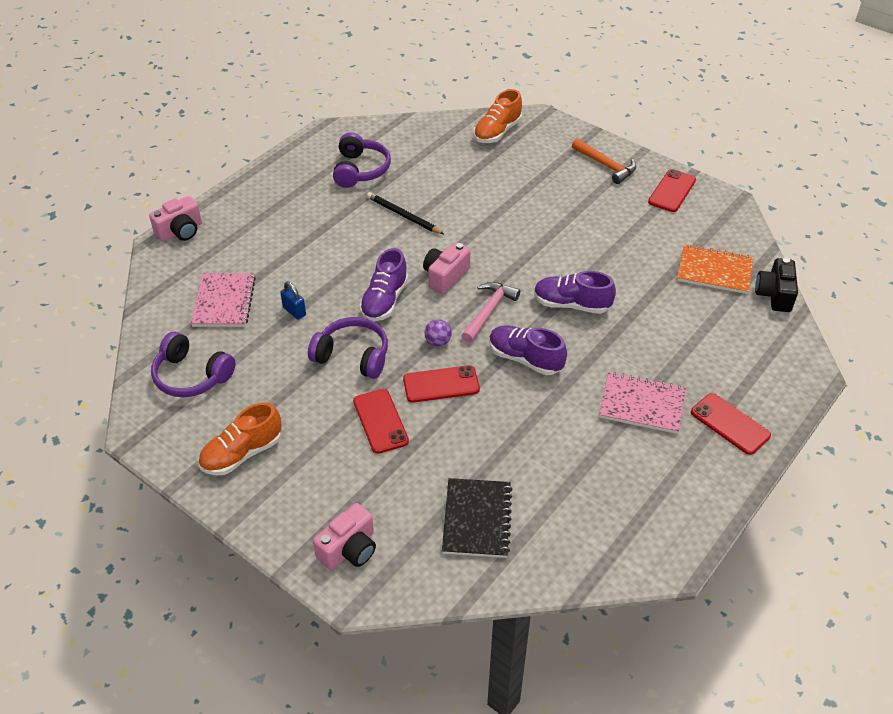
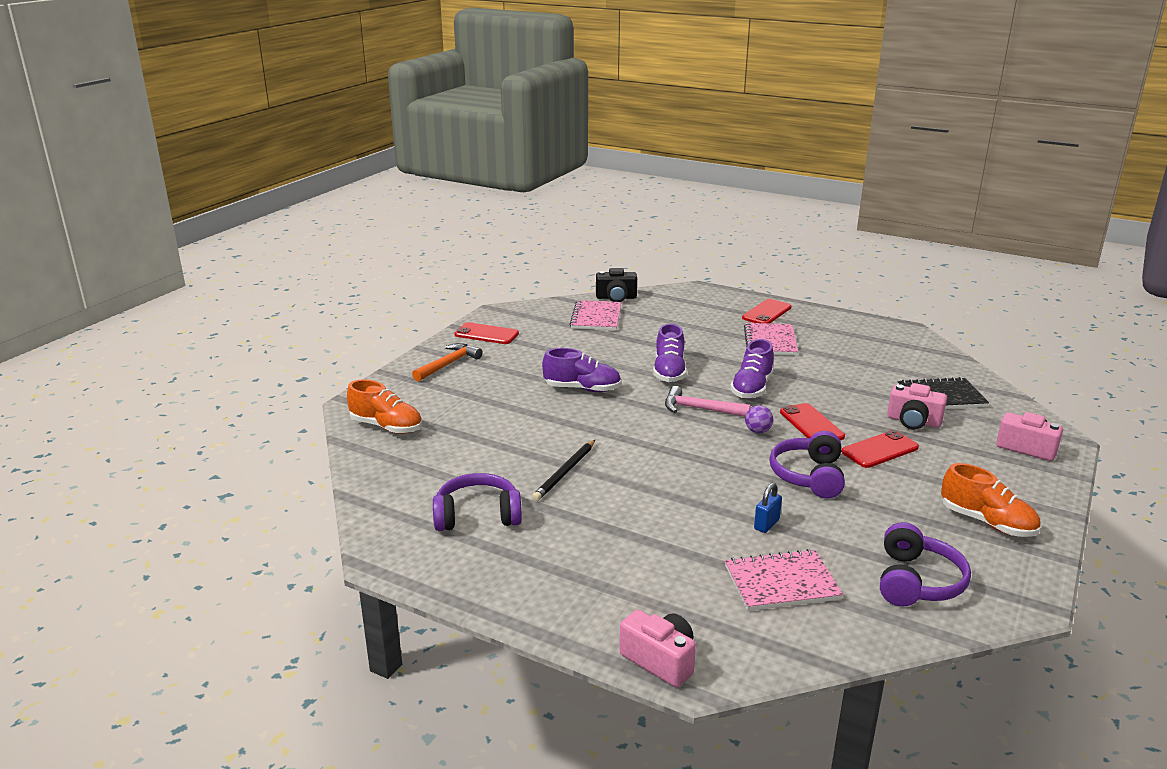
camera: 100 degrees left, 20 degrees down
(384, 301) = (716, 467): purple shoe -> purple shoe (582, 389)
(445, 276) = (660, 436): pink camera -> pink camera (913, 421)
(714, 271) = (596, 317): orange notebook -> pink notebook

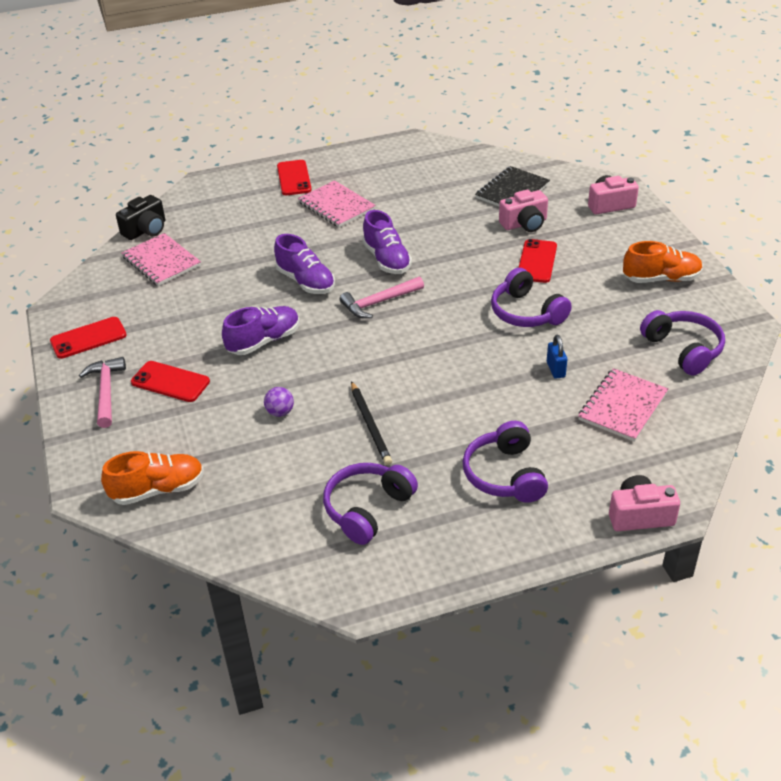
camera: 45 degrees left, 15 degrees up
(448, 364) = (106, 391): orange hammer -> pink hammer
(603, 560) = (505, 474): none -> purple headphones
(758, 431) = (444, 296): purple ball -> purple ball (280, 412)
(811, 424) = (469, 267): red phone -> red phone (170, 382)

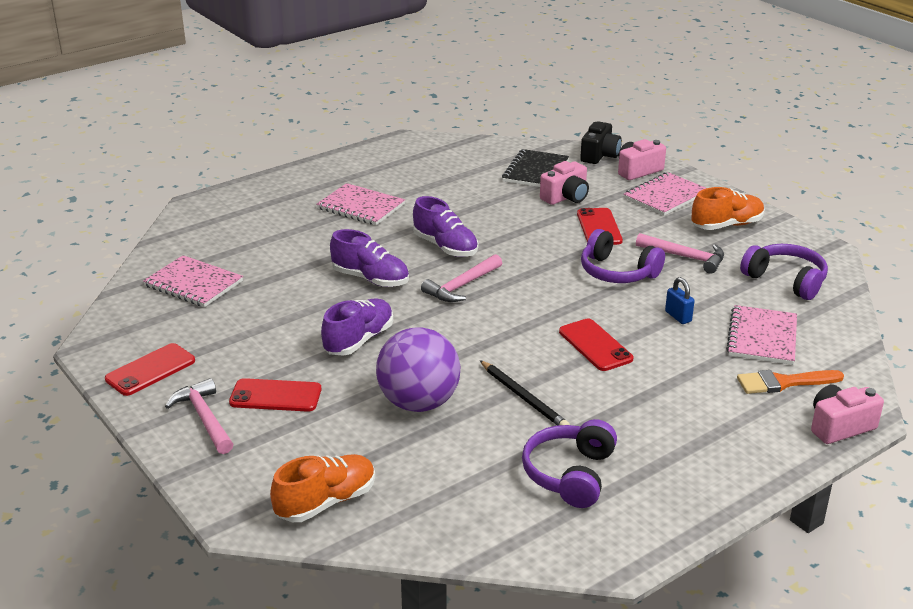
camera: 20 degrees left, 10 degrees down
(146, 230) = (156, 257): black camera -> black camera (599, 155)
(280, 412) = (419, 403): purple ball -> purple ball, size x2.47
(294, 178) = (298, 188): red phone -> red phone (595, 345)
(505, 474) = (689, 416): purple headphones -> none
(600, 307) = (686, 257): none -> pink hammer
(614, 458) = (783, 382): none -> orange brush
(620, 237) = (665, 196): none -> pink notebook

